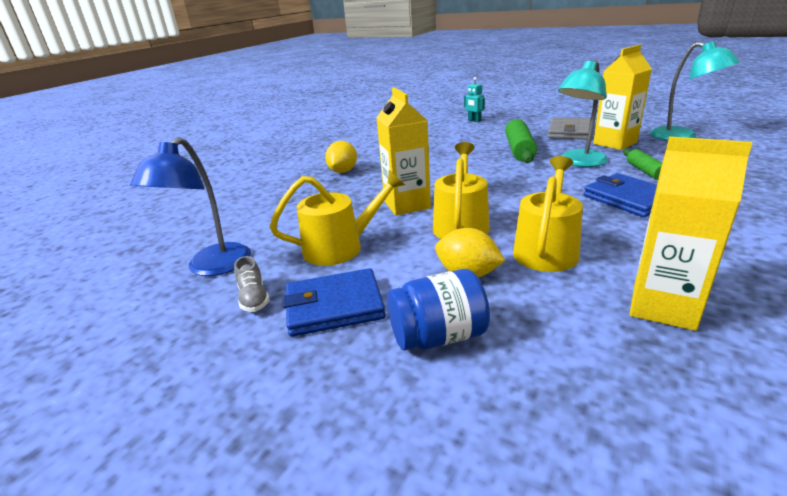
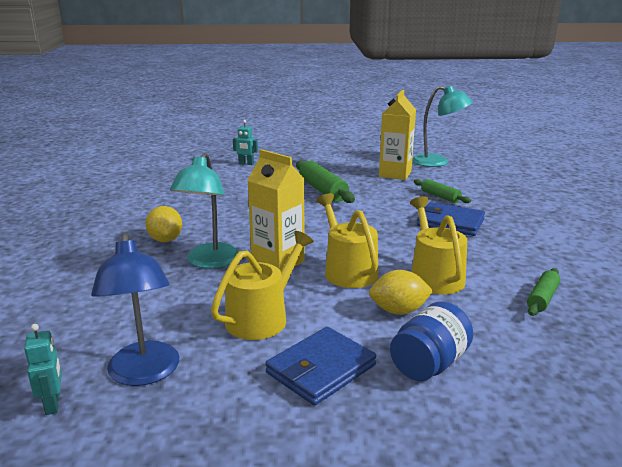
camera: 35 degrees left, 5 degrees down
(140, 271) = (53, 404): none -> turquoise robot
(254, 298) = (234, 387): grey shoe -> none
(569, 132) = (347, 167): grey wallet -> none
(579, 162) = (384, 196): turquoise lamp -> turquoise lamp (209, 262)
(663, 307) = (542, 298): yellow carton -> green rolling pin

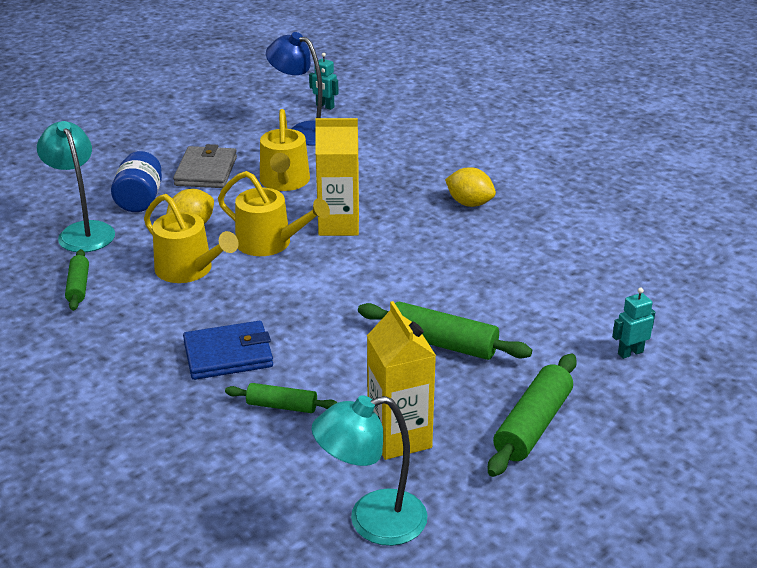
camera: 140 degrees right, 10 degrees up
(209, 262) = (393, 201): turquoise lamp -> turquoise lamp (83, 231)
(321, 369) = (206, 171): blue wallet -> grey wallet
(332, 161) = (532, 425): none -> green rolling pin

